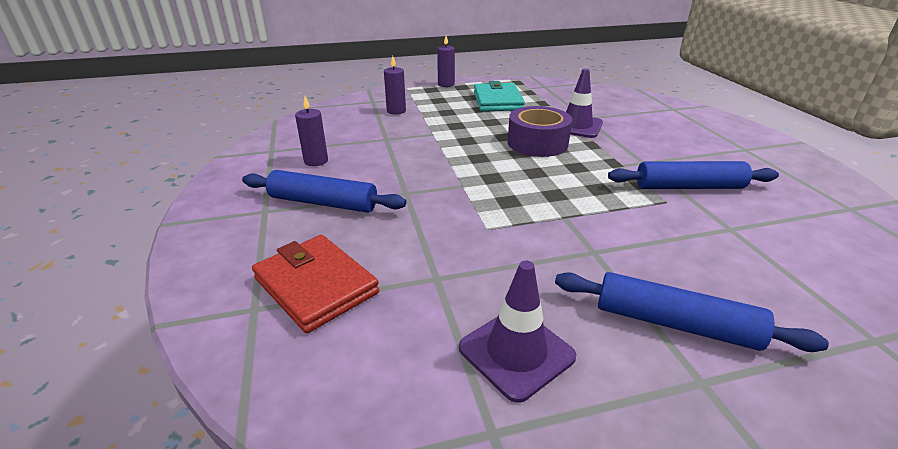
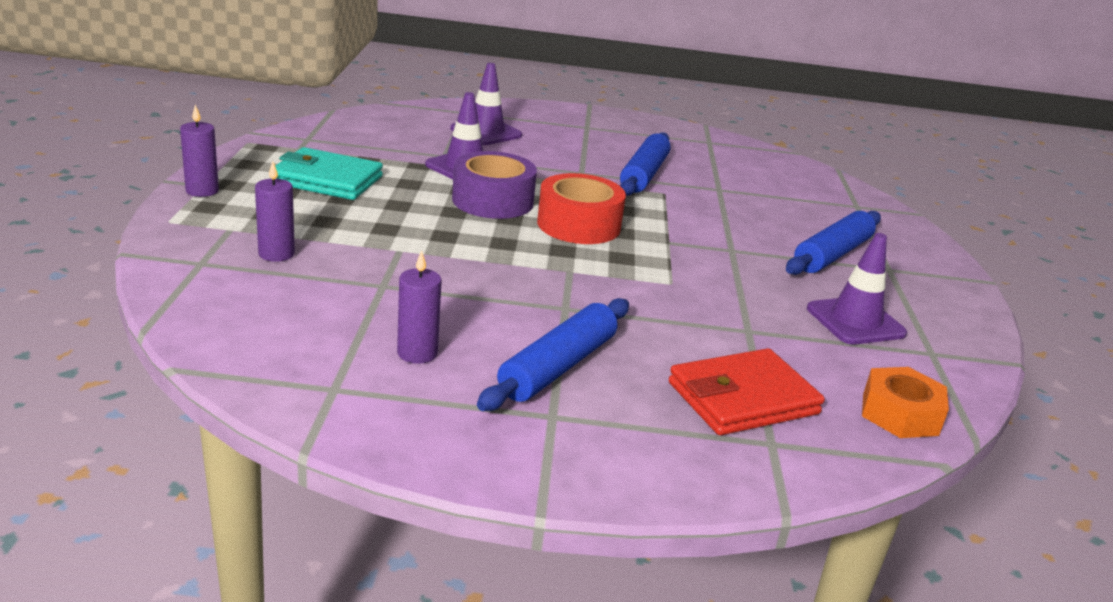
camera: 75 degrees left, 5 degrees down
(329, 398) = (900, 414): none -> orange nut
(541, 176) = (578, 225): none -> red tape
(650, 120) = (486, 132): none -> purple traffic cone

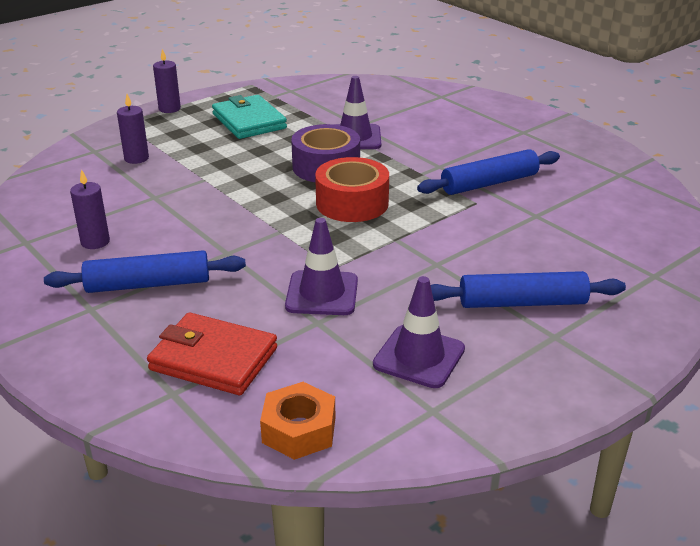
camera: 50 degrees right, 5 degrees up
(486, 132) = (425, 115): purple traffic cone -> purple traffic cone (322, 293)

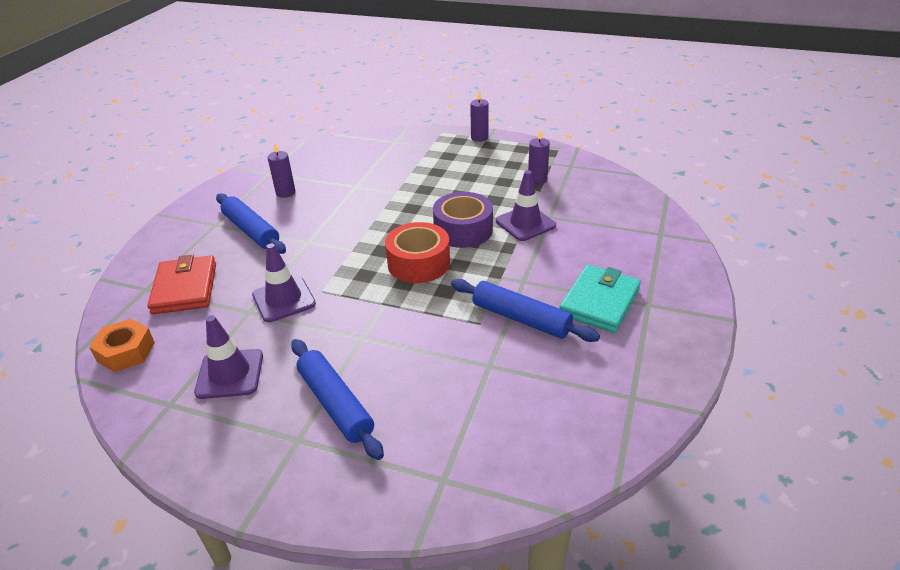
camera: 60 degrees right, 5 degrees up
(136, 158) = (398, 159): purple candle -> purple candle (537, 180)
(249, 121) = (497, 172): turquoise wallet -> turquoise wallet (599, 302)

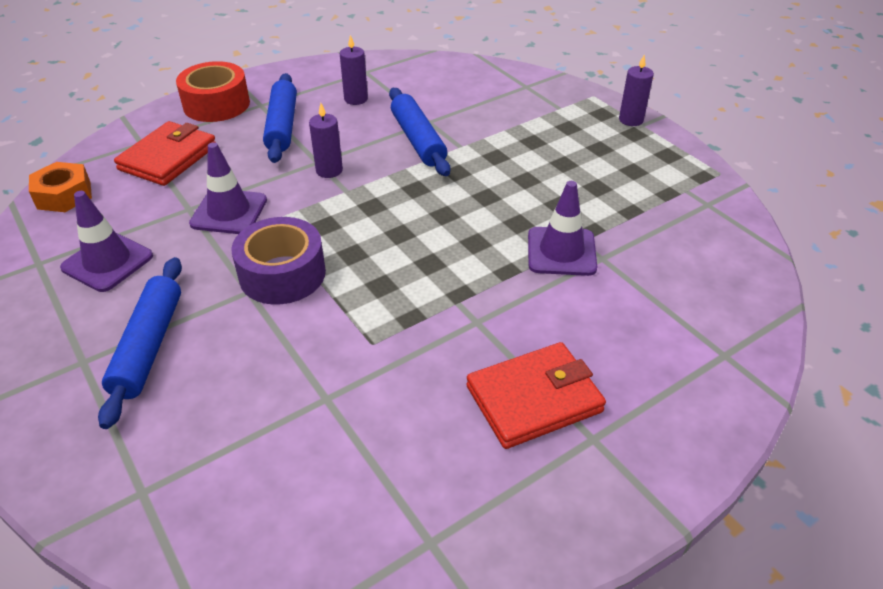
camera: 35 degrees right, 5 degrees up
(418, 263) = (391, 239): red tape -> red tape (216, 104)
(463, 230) = (481, 225): purple tape -> purple tape (282, 274)
(521, 318) = (421, 364): blue rolling pin -> blue rolling pin (418, 140)
(537, 180) = (641, 203): purple candle -> purple candle (329, 170)
(599, 302) = (534, 399): turquoise wallet -> red wallet

